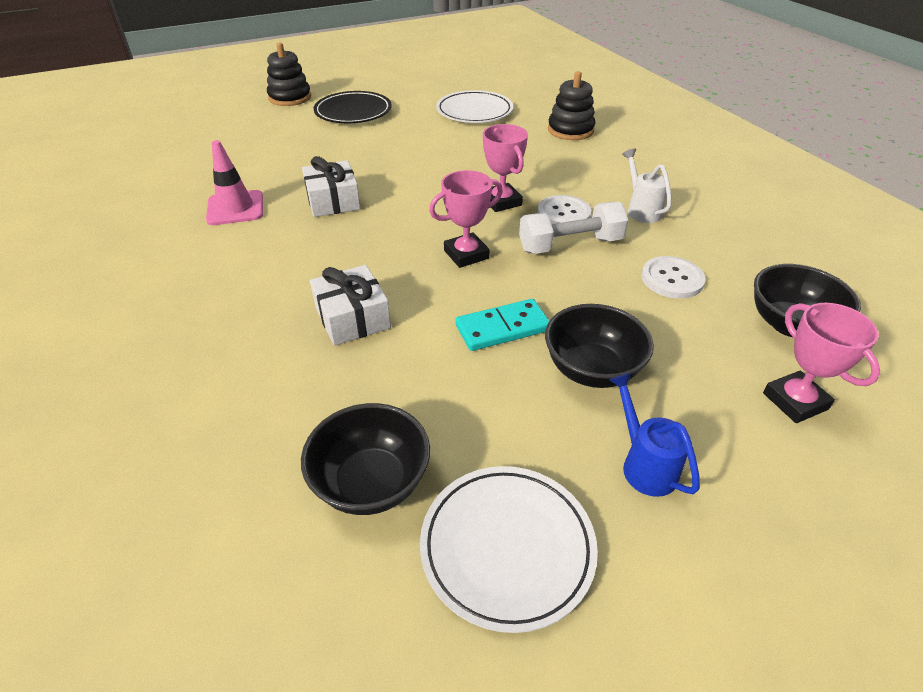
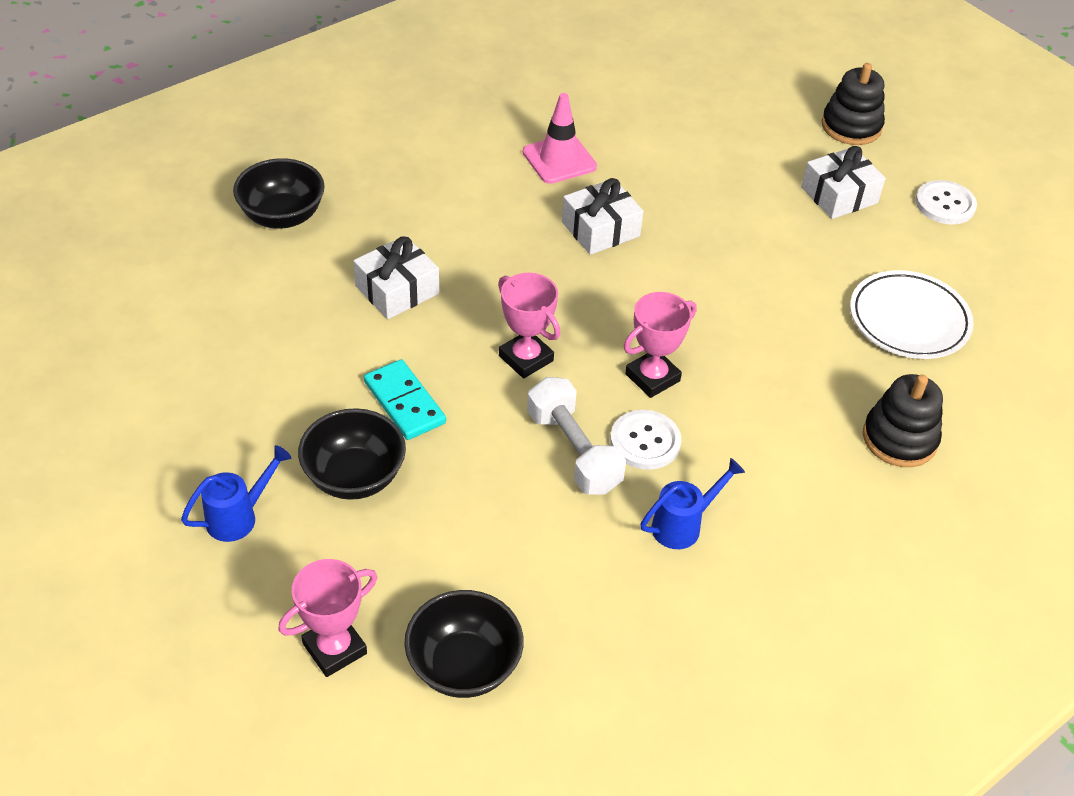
camera: 75 degrees right, 5 degrees up
(353, 112) = (839, 195): black plate -> white gift
(371, 483) = (205, 342): black bowl -> black bowl (282, 216)
(507, 547) = (152, 430): white plate -> none
(641, 210) = (683, 525): white watering can -> blue watering can
(672, 279) = (527, 552): white button -> white button (945, 204)

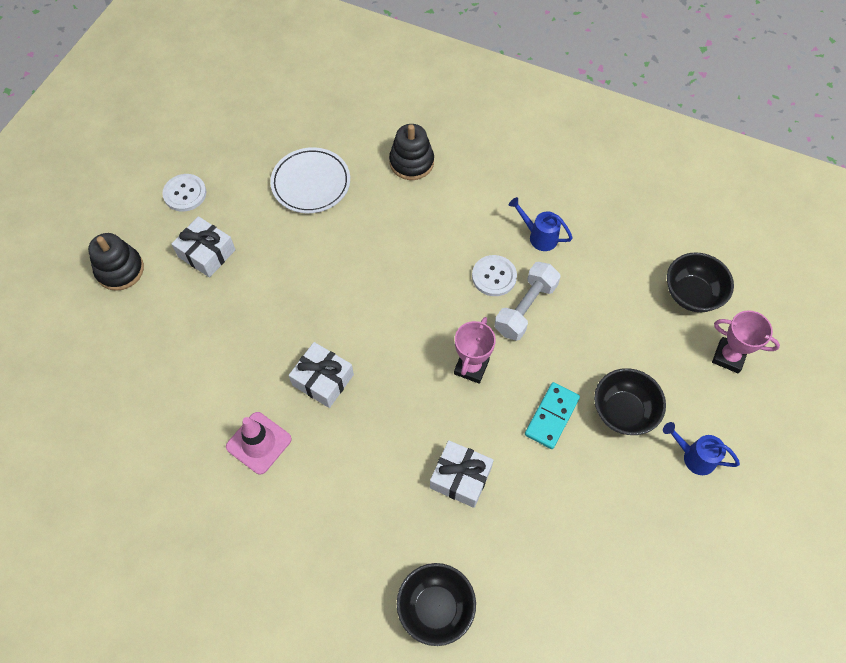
camera: 115 degrees left, 15 degrees up
(652, 377) = (442, 293): pink trophy -> none

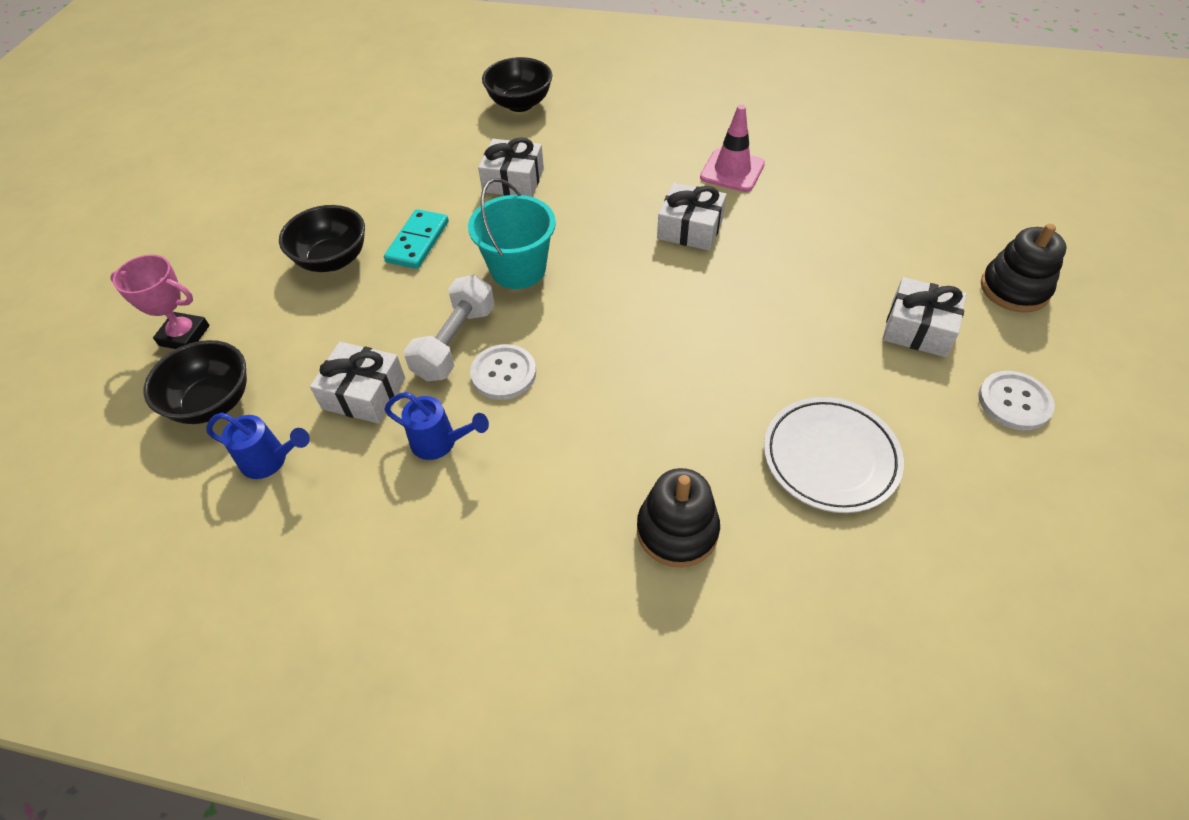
camera: 170 degrees right, 10 degrees down
(471, 367) = (518, 269): pink trophy -> turquoise bucket
(589, 280) = (364, 393): none -> white gift
(694, 457) = (258, 235): blue watering can -> blue watering can (270, 461)

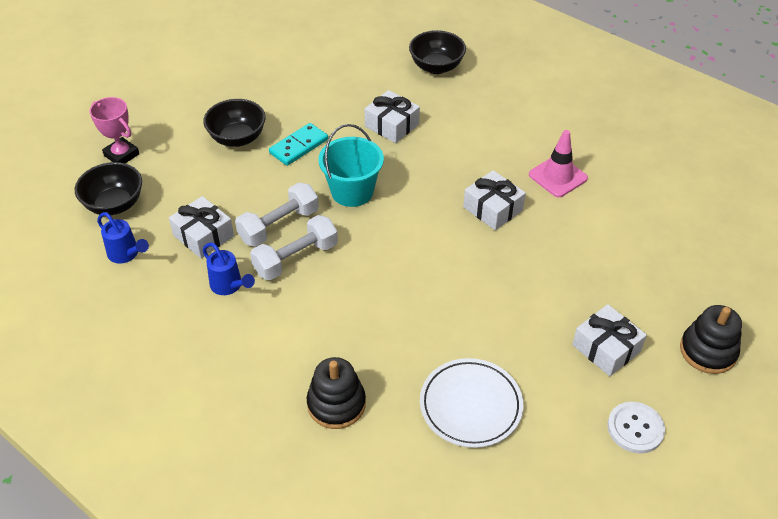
camera: 25 degrees right, 5 degrees down
(503, 373) = (296, 258): white button -> white dumbbell

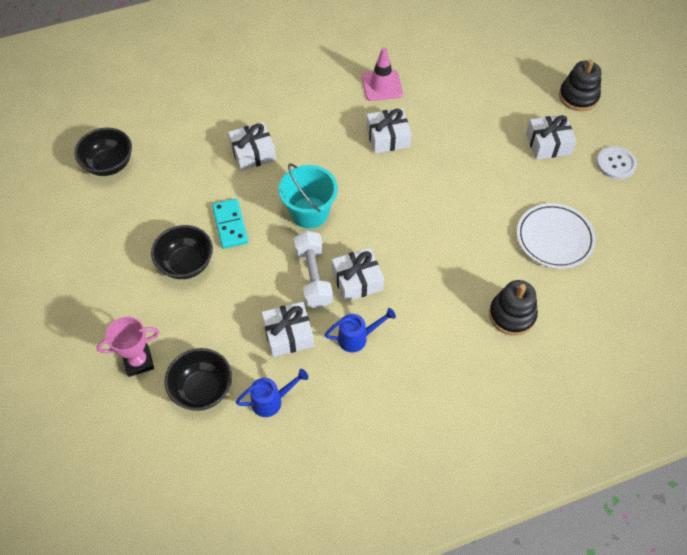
camera: 60 degrees left, 10 degrees up
(296, 258) = (357, 281): white dumbbell -> white gift
(436, 67) = (206, 92): black bowl -> black bowl (109, 164)

